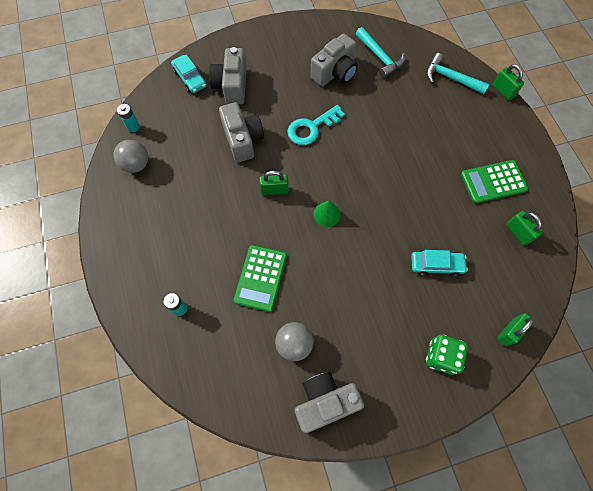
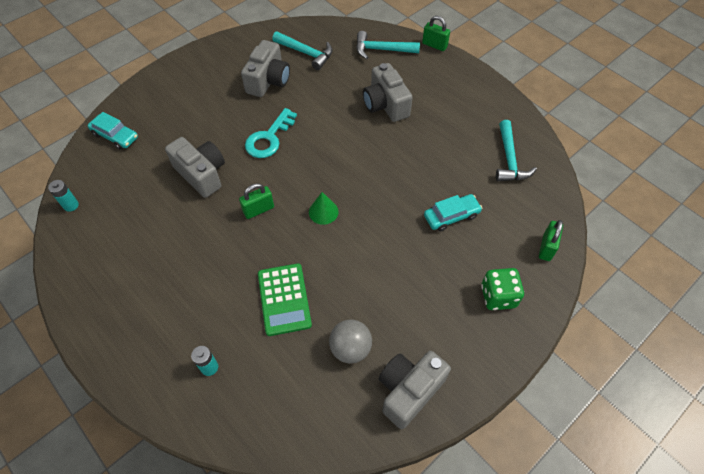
camera: 25 degrees left, 10 degrees down
(136, 164) = (91, 241): grey ball -> none
(232, 86) = (165, 128): grey camera -> grey camera (385, 104)
(493, 182) = (465, 124): green calculator -> none
(518, 233) = (509, 159): green padlock -> turquoise hammer

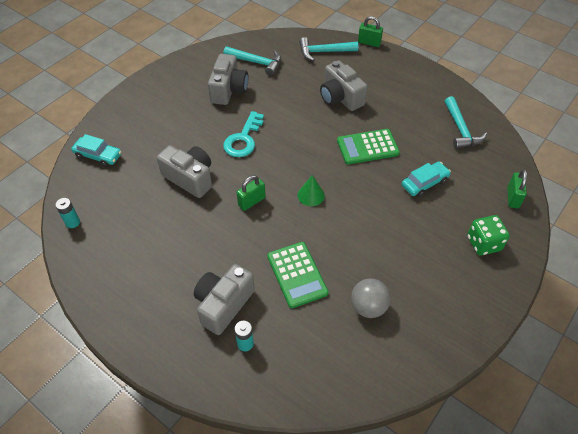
camera: 10 degrees left, 5 degrees down
(400, 165) = (367, 147): none -> green calculator
(409, 391) = (429, 334): grey camera -> grey camera (223, 304)

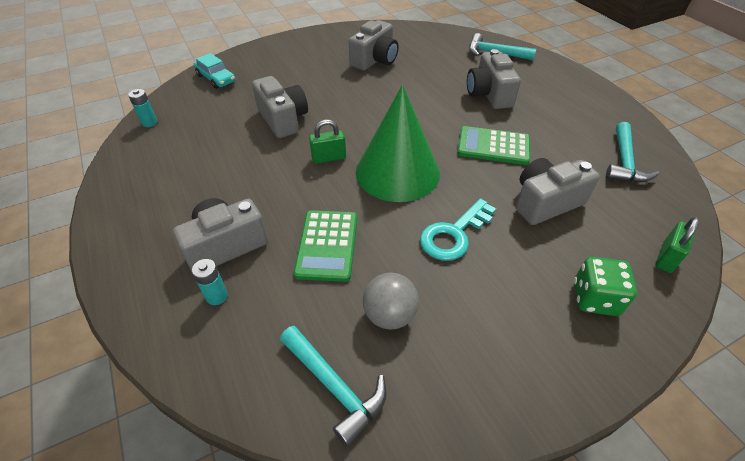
camera: 25 degrees right, 5 degrees down
(243, 139) = (360, 102): turquoise key -> turquoise key (454, 234)
(256, 62) = (418, 46): turquoise hammer -> turquoise hammer (334, 386)
(311, 195) = (397, 172): green cone -> green cone, size x2.50
(369, 43) = (551, 57): green padlock -> none
(424, 183) = (545, 202): turquoise car -> grey camera

